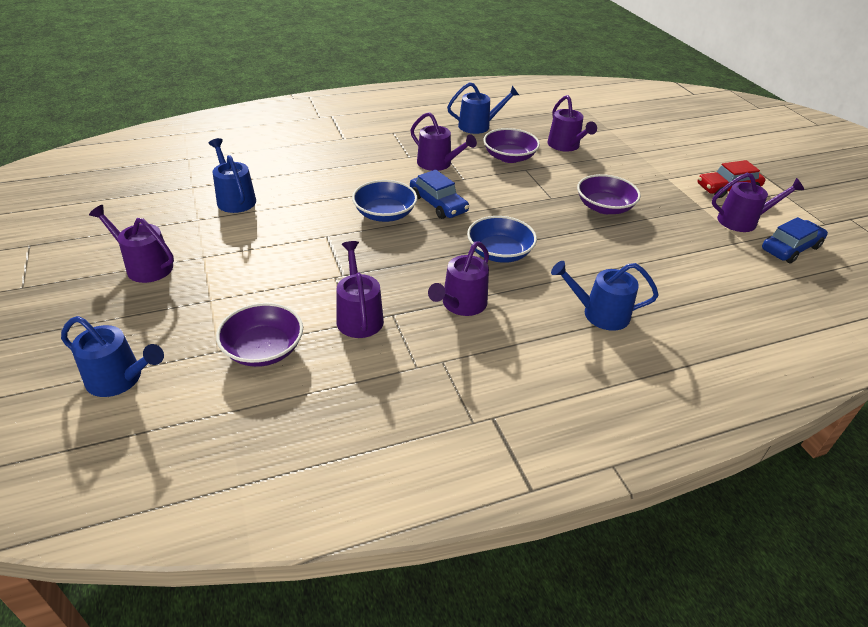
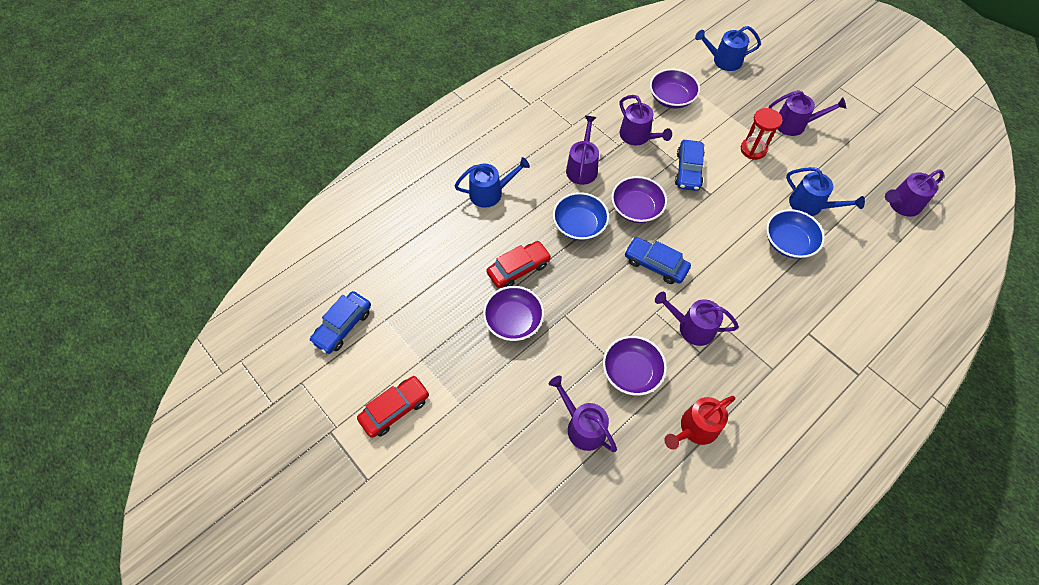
camera: 160 degrees right, 20 degrees up
(229, 258) = (753, 149): none -> red hourglass
(329, 262) = (688, 170): none -> blue car
(385, 214) = (688, 234): blue bowl -> blue bowl (788, 242)
(423, 248) = (636, 208): none -> purple bowl
(478, 126) = (695, 428): blue watering can -> red watering can
(586, 238) = (518, 269): none -> red car
(742, 221) = (383, 352): purple watering can -> purple watering can (901, 204)

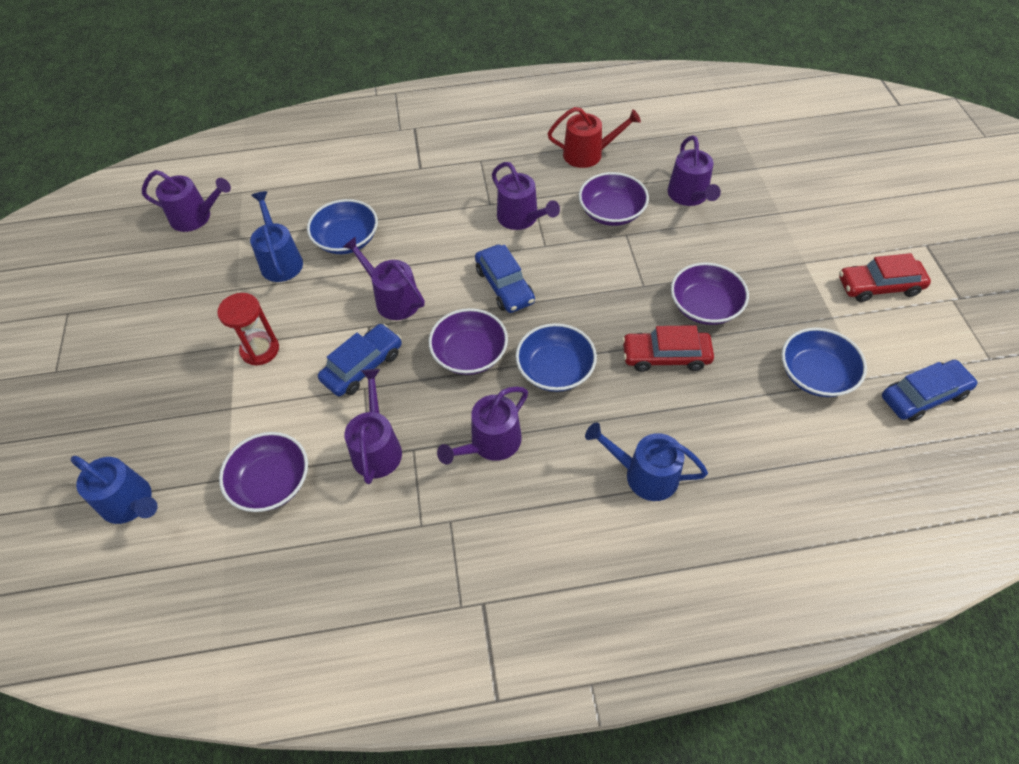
camera: 145 degrees left, 5 degrees down
(417, 306) = (815, 374): none -> blue bowl
(794, 124) = (174, 354): purple watering can -> purple watering can (393, 299)

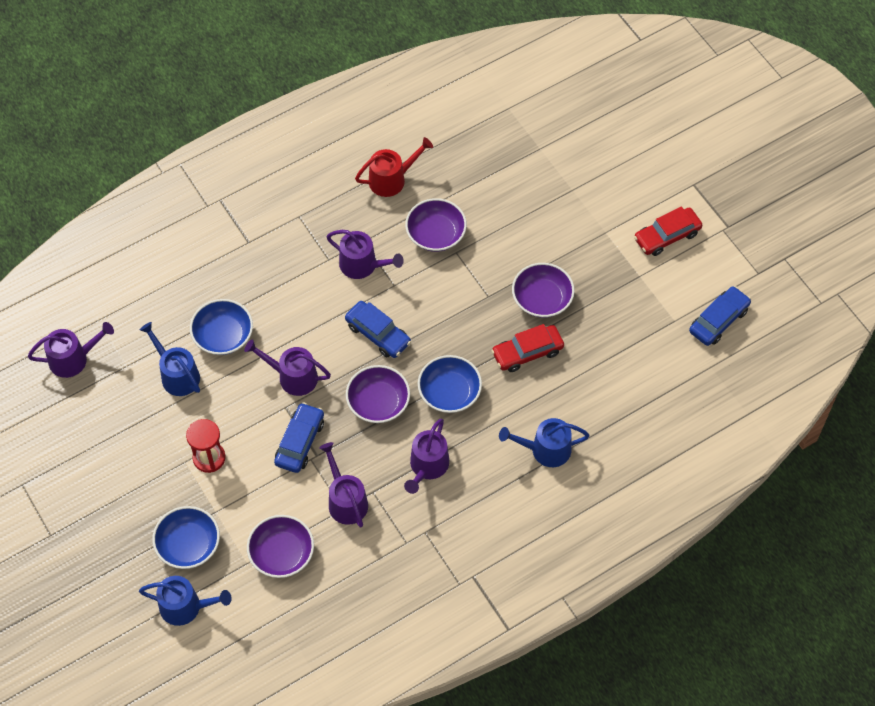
camera: 25 degrees left, 5 degrees up
(689, 195) = (494, 196): purple watering can -> none
(815, 374) = (640, 329): blue bowl -> blue bowl (188, 545)

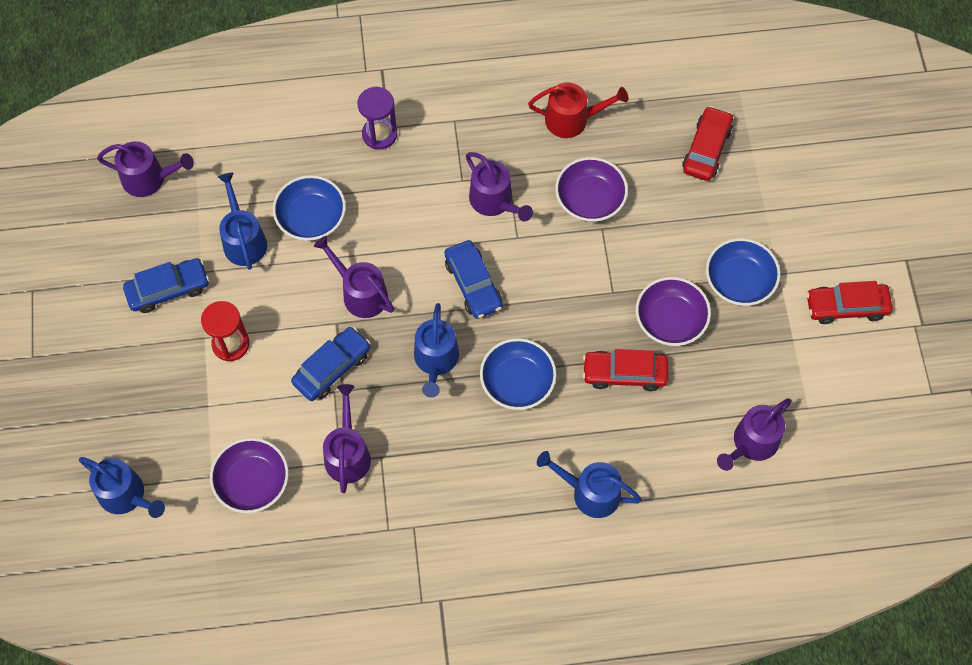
camera: 25 degrees right, 5 degrees up
(188, 545) = (163, 429): blue bowl -> blue bowl (739, 281)
(244, 250) = (379, 134): none -> purple hourglass
(378, 402) = (436, 360): purple bowl -> blue watering can
(427, 466) = (453, 454): purple watering can -> purple watering can (752, 443)
(506, 161) = (706, 149): none -> red car
(718, 320) = (858, 429): blue car -> blue car (168, 289)

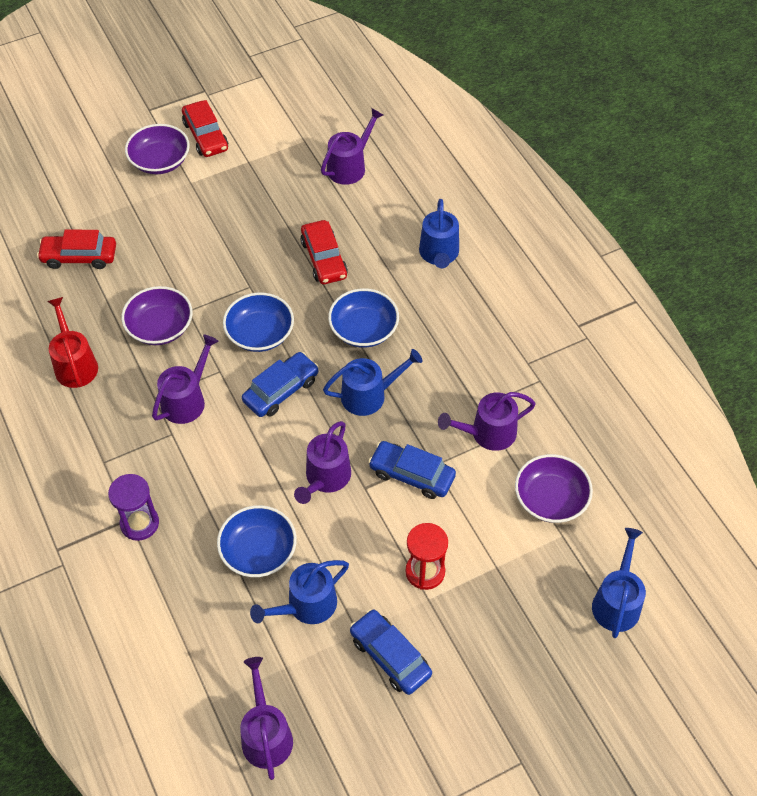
camera: 110 degrees left, 10 degrees down
(670, 320) = (261, 241): purple bowl -> purple bowl (160, 161)
(739, 281) = (207, 205): blue bowl -> blue bowl (260, 333)
(752, 443) = (349, 166): purple watering can -> purple watering can turned 75 degrees counterclockwise

